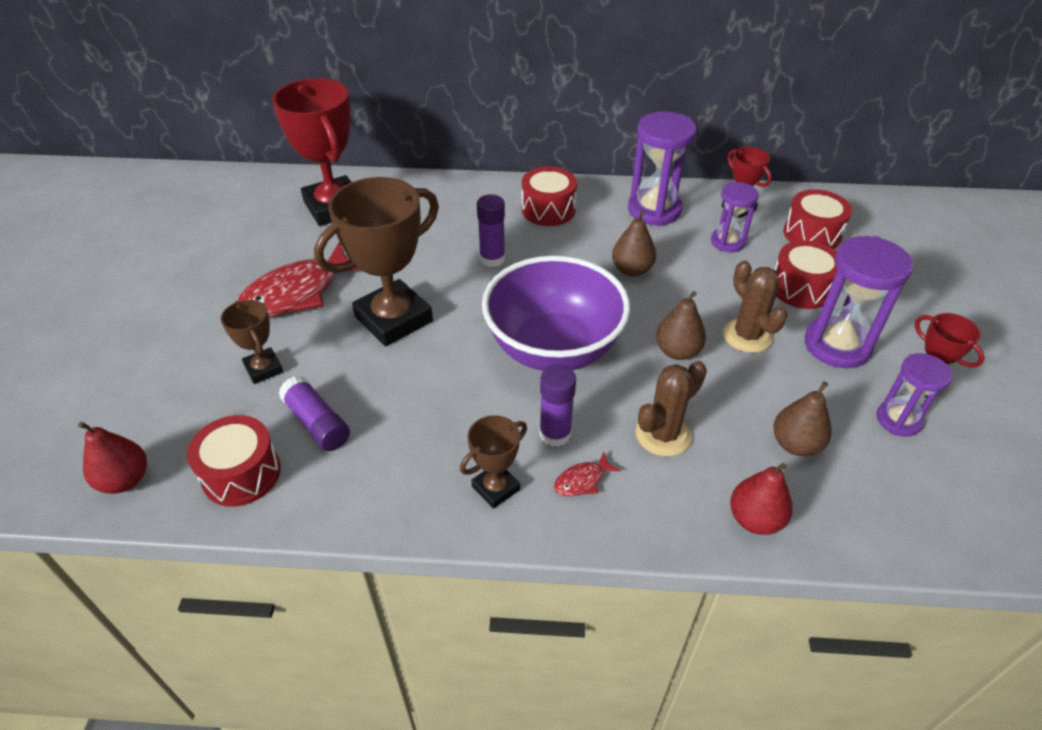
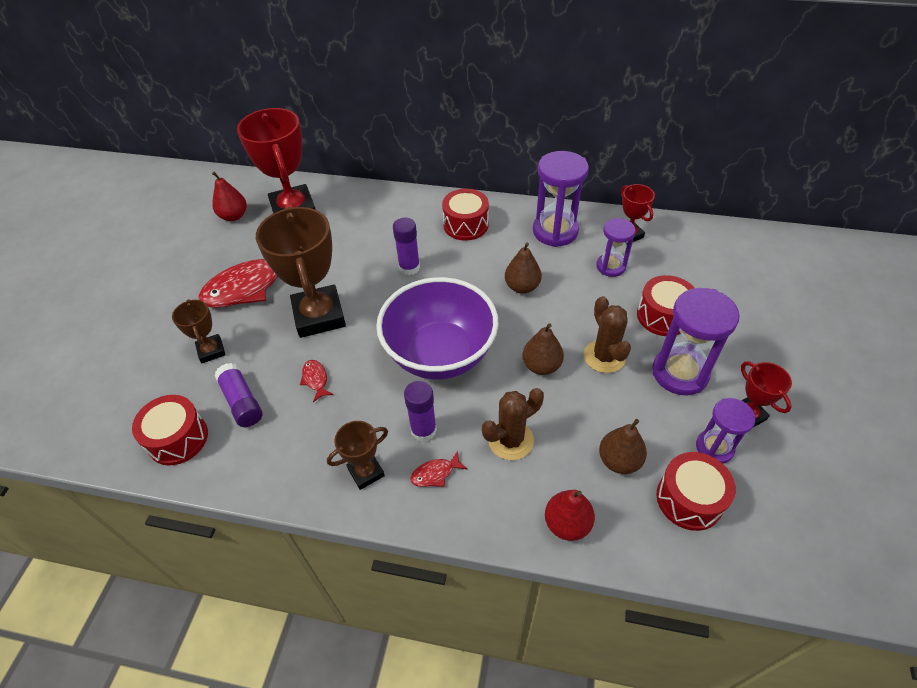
camera: 10 degrees right, 5 degrees up
(125, 480) = (94, 434): red pear -> red pear (234, 216)
(393, 319) = (319, 316): brown trophy -> brown trophy turned 75 degrees counterclockwise
(406, 390) = (315, 379): none -> red fish
(812, 234) = (687, 264): red drum -> red drum (689, 499)

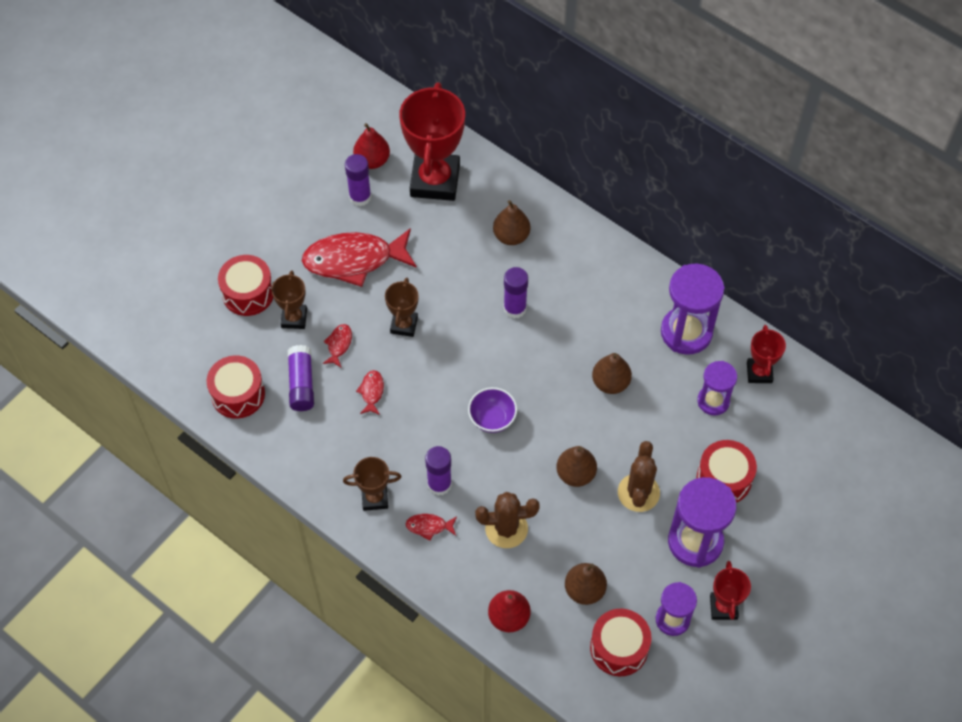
camera: 25 degrees right, 10 degrees up
(234, 242) = (360, 197): none -> purple glue stick
(265, 354) = (339, 344): none -> red fish
(319, 316) = (404, 325): brown trophy -> brown trophy, size x0.50
(377, 222) = (511, 236): none -> brown pear
(440, 354) = (492, 419): purple bowl -> purple bowl, size x0.42
(466, 225) = (599, 281): red drum -> red drum (248, 293)

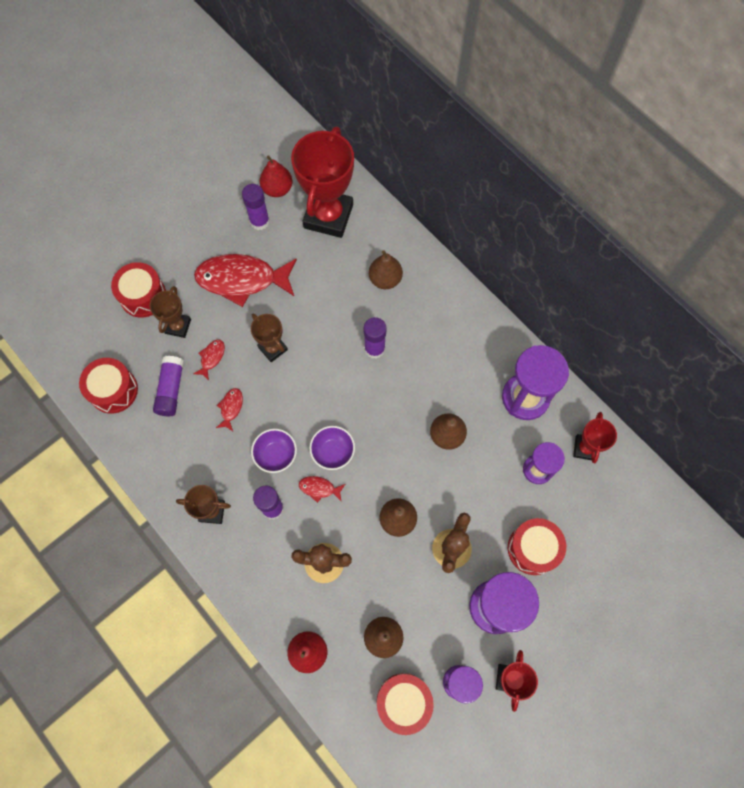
camera: 10 degrees right, 10 degrees up
(404, 325) = (273, 348): brown trophy -> brown trophy turned 60 degrees counterclockwise
(429, 526) = (254, 548): red fish -> red fish (319, 488)
(431, 431) = (276, 455): none -> purple bowl

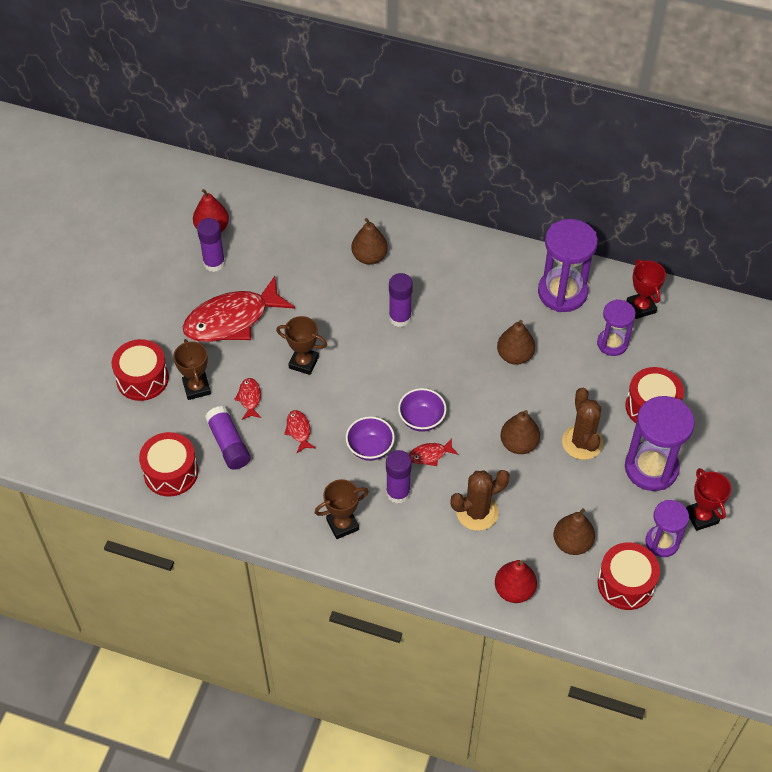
camera: 30 degrees left, 15 degrees down
(328, 216) = (278, 229): red trophy -> none

